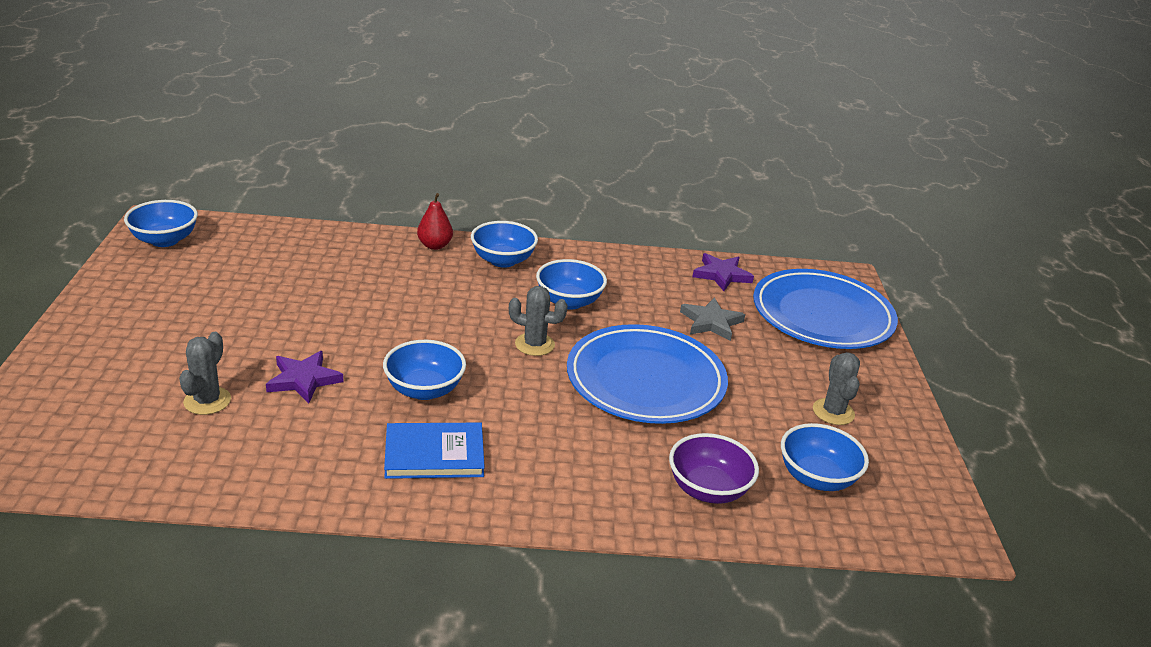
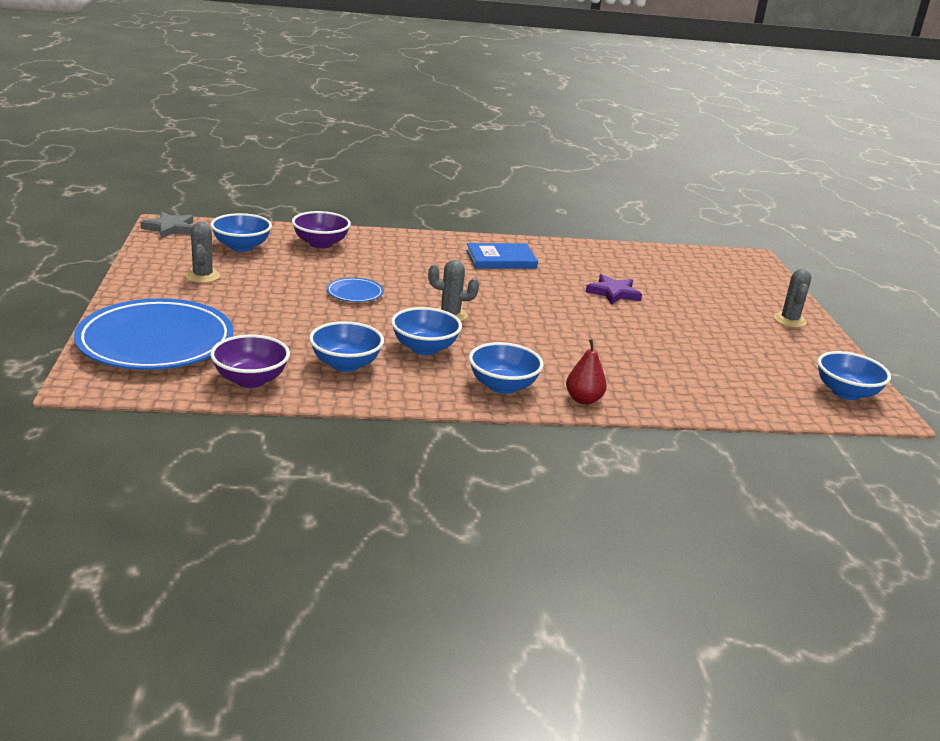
camera: 175 degrees right, 5 degrees down
(207, 401) = (664, 282): grey cactus -> grey cactus (789, 320)
(424, 390) = (525, 288): blue bowl -> blue bowl (345, 364)
(645, 380) = (355, 293): blue plate -> blue plate, size x0.43
(711, 322) = (282, 334): grey star -> grey star (170, 228)
(721, 275) = (250, 380): purple star -> purple bowl

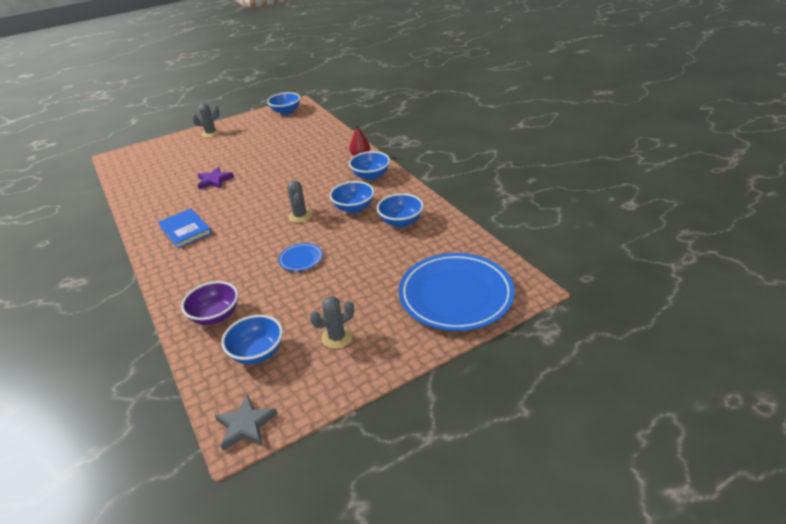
camera: 110 degrees left, 10 degrees up
(250, 380) = (453, 240): purple bowl -> none

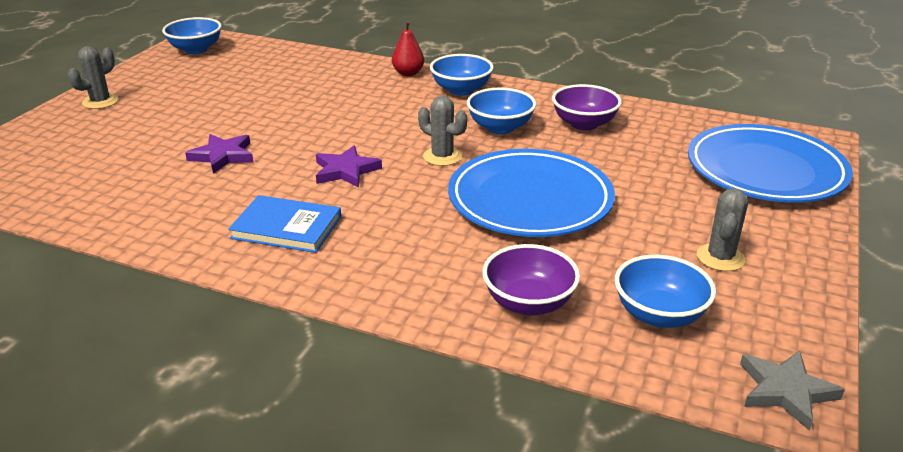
camera: 40 degrees left, 5 degrees down
(248, 208) = (345, 171): none -> purple star
(301, 259) = (530, 200): blue plate -> blue plate, size x2.33
(401, 222) = (584, 124): blue bowl -> purple bowl

